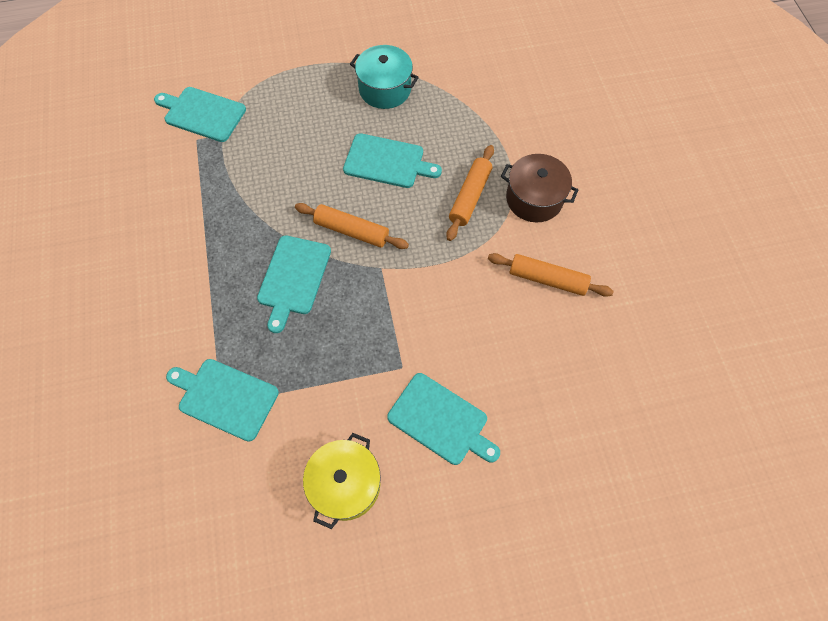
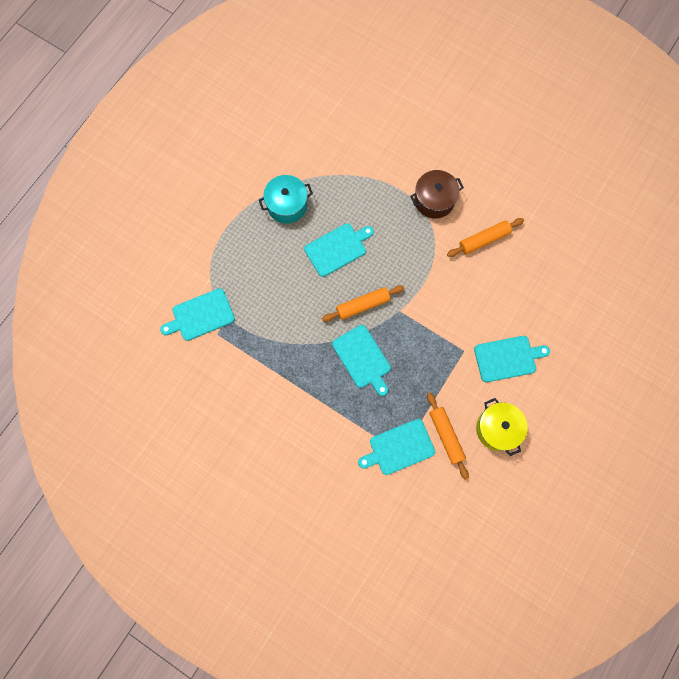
camera: 45 degrees left, 10 degrees up
(470, 197) = (401, 229): orange rolling pin -> orange rolling pin (446, 436)

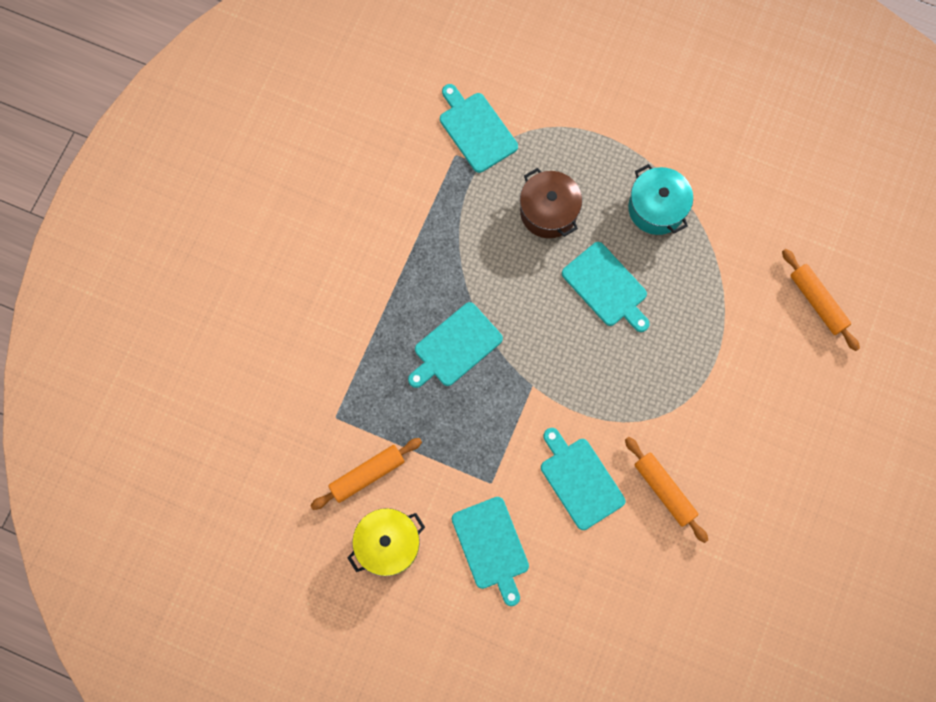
camera: 80 degrees right, 0 degrees up
(363, 305) = (531, 334): orange rolling pin -> orange rolling pin (817, 302)
(399, 448) = (341, 414): turquoise cutting board -> turquoise cutting board (580, 480)
(434, 200) = (710, 409): brown pot -> brown pot (548, 211)

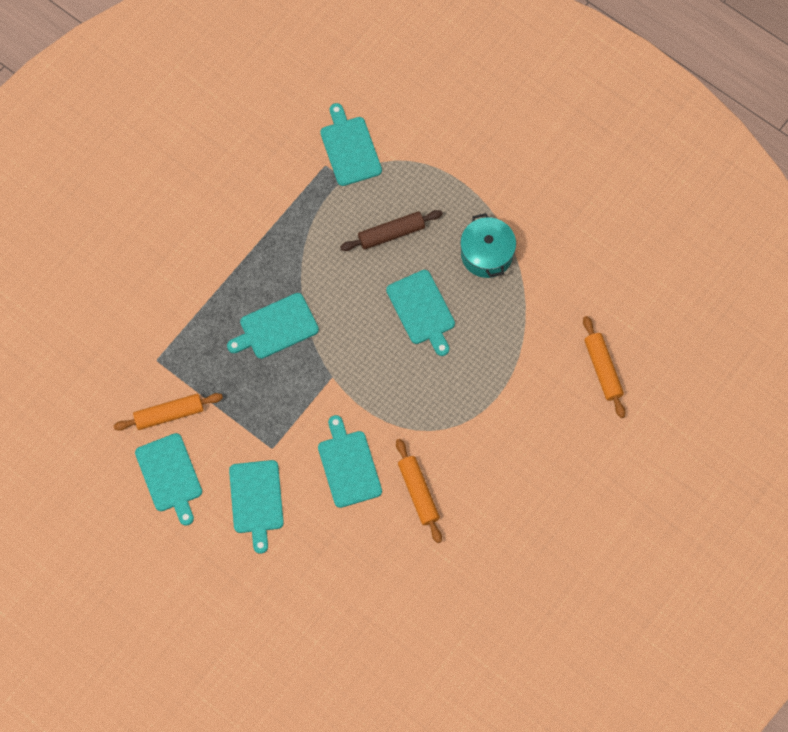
camera: 15 degrees right, 5 degrees down
(388, 544) = (170, 476): yellow pot -> turquoise cutting board
(548, 211) = (391, 234): brown pot -> brown rolling pin

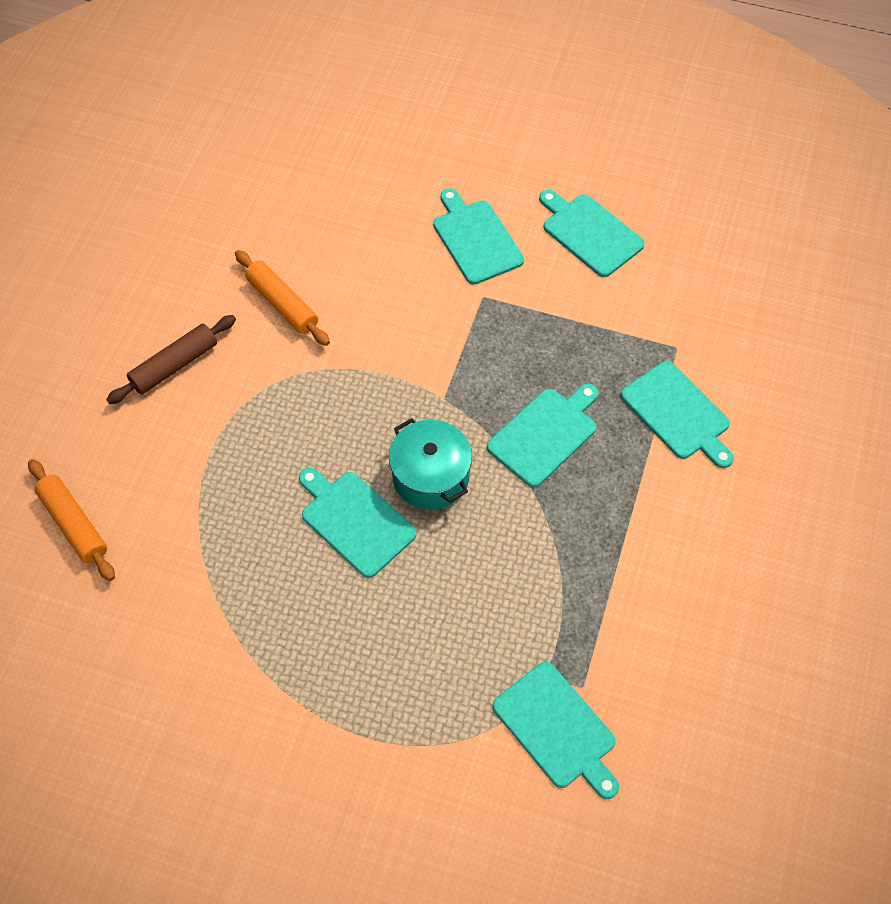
camera: 160 degrees right, 10 degrees down
(169, 414) = (626, 294): orange rolling pin -> none
(348, 466) = (380, 306): turquoise cutting board -> turquoise cutting board (677, 413)
(391, 234) = (439, 614): brown rolling pin -> brown rolling pin (174, 365)
(486, 254) = (286, 632): turquoise pot -> turquoise pot (430, 477)

